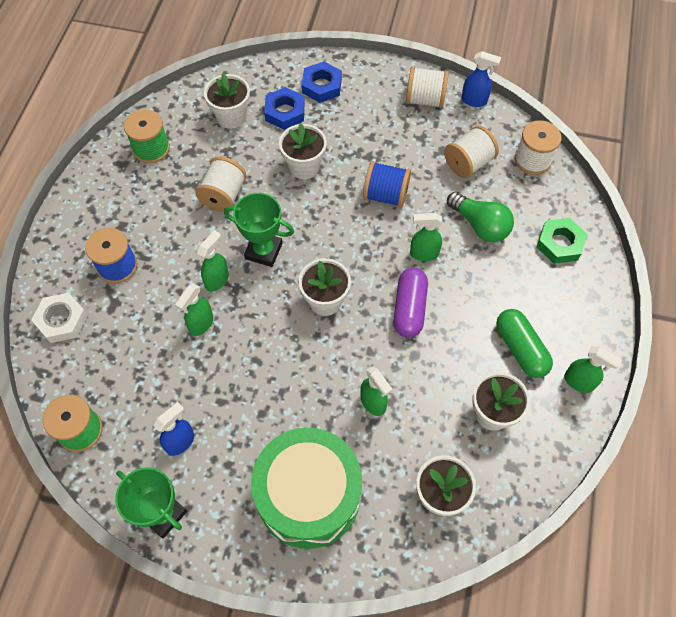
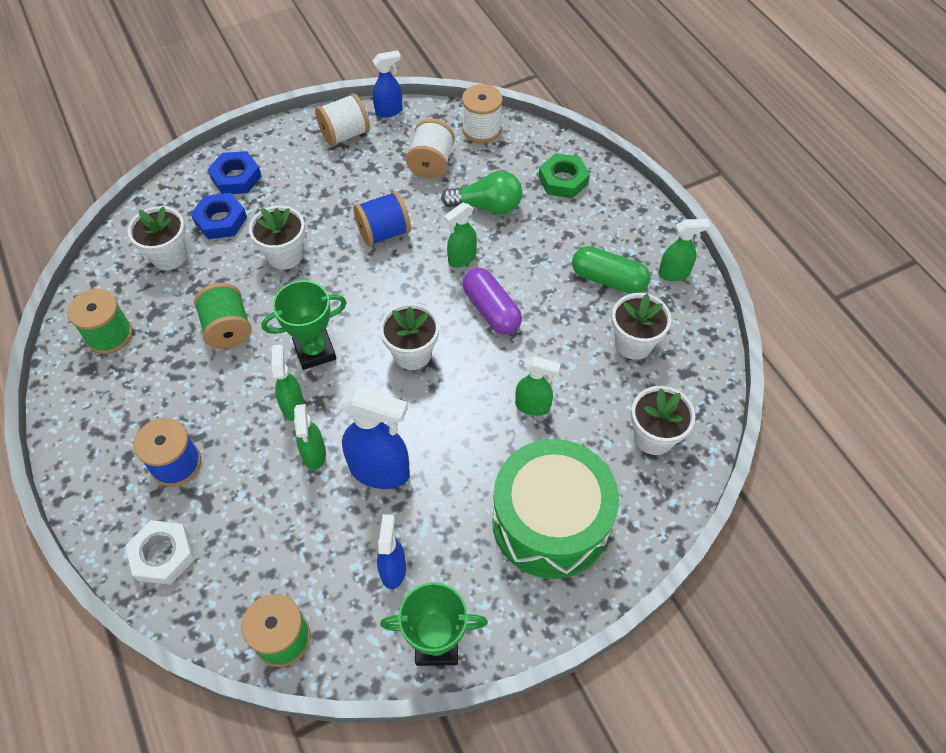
camera: 40 degrees left, 5 degrees down
(223, 195) = (228, 329): white spool -> green spool
(231, 368) = (380, 471): none -> blue spray bottle

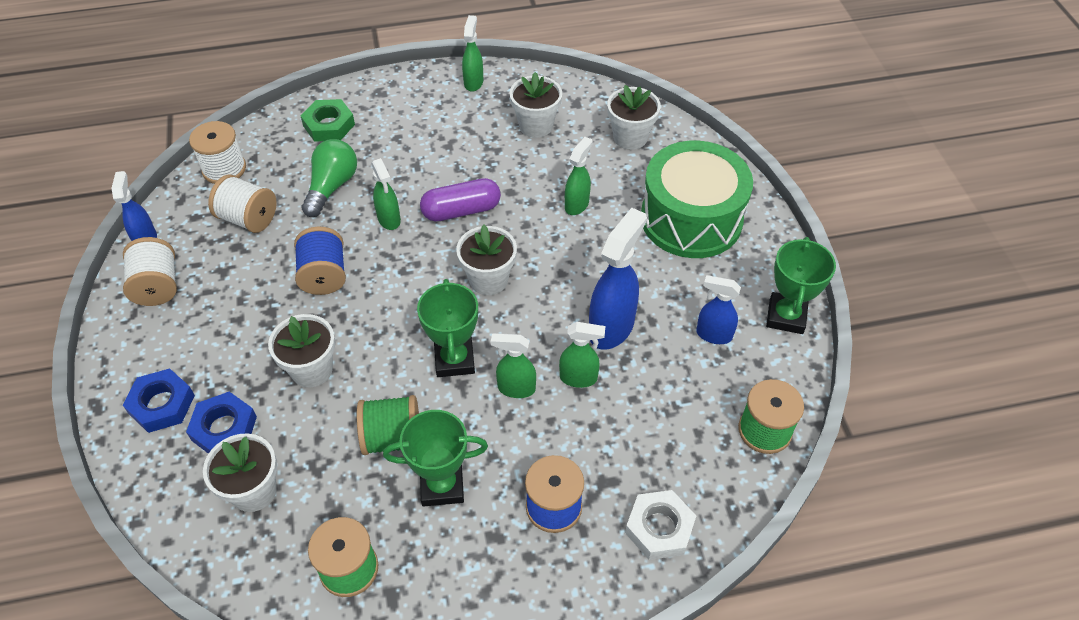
camera: 75 degrees left, 5 degrees down
(187, 376) = (442, 486): none -> green trophy
(608, 279) = (461, 124): green capsule -> none

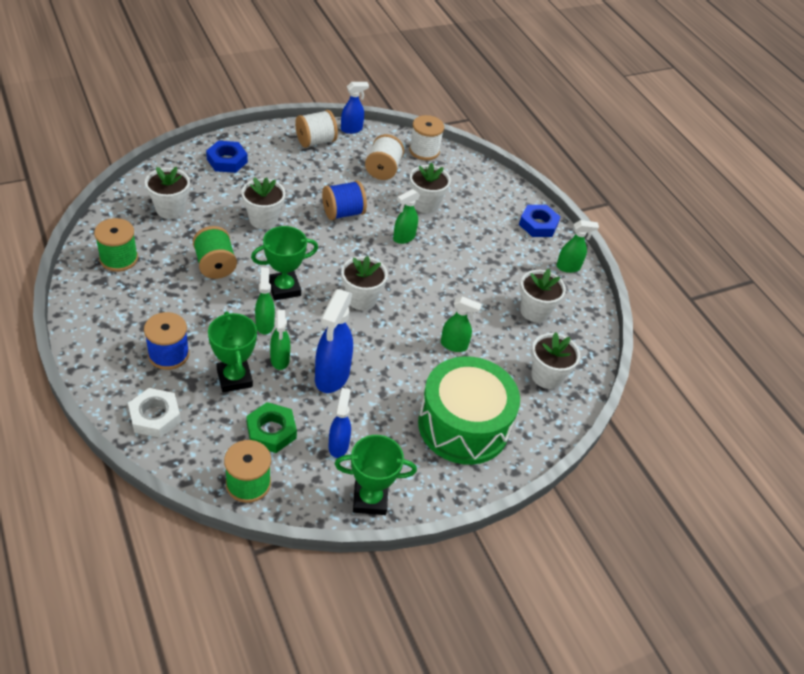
camera: 70 degrees right, 5 degrees down
(224, 428) = (213, 189): blue nut -> blue nut (538, 224)
(329, 125) = (486, 193): green nut -> green nut (271, 431)
(332, 187) = (425, 204): green light bulb -> white flower pot
(442, 486) = (181, 294): green trophy -> green trophy (234, 378)
(461, 210) = (425, 276): purple capsule -> none
(611, 327) = (332, 376): blue spray bottle -> blue spray bottle turned 90 degrees clockwise

